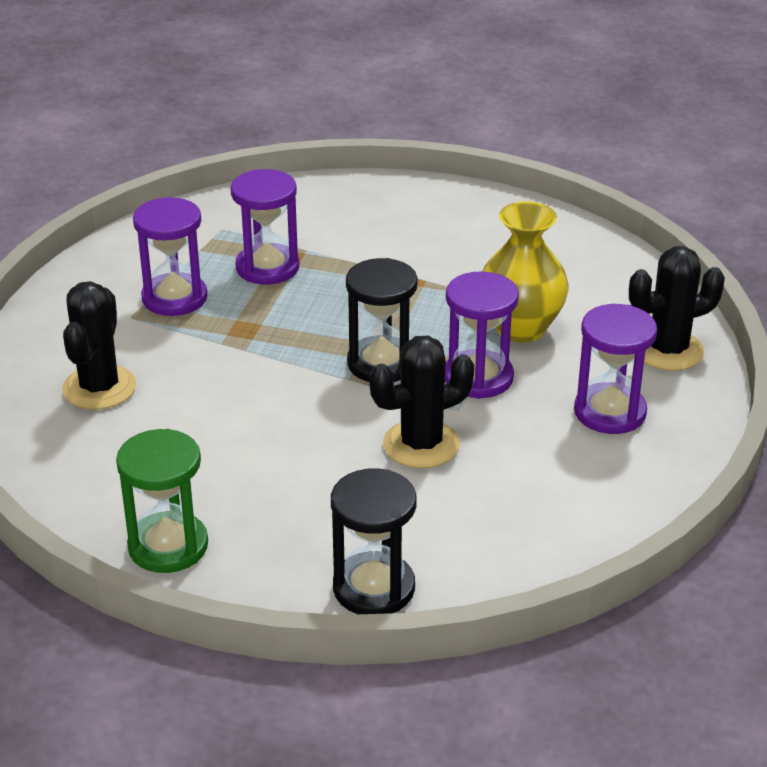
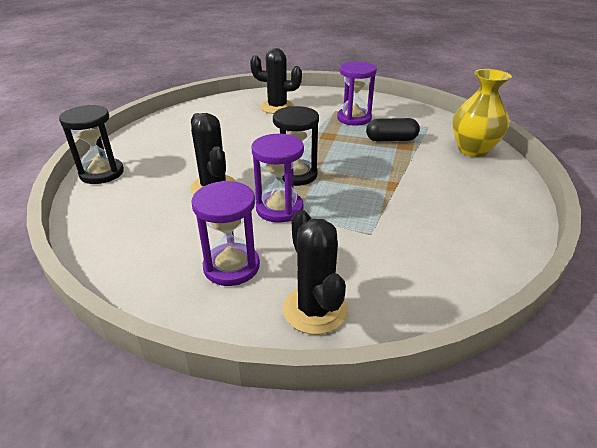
camera: 90 degrees right, 0 degrees up
(168, 546) = (160, 126): green hourglass -> none
(267, 267) = (391, 140): purple hourglass -> black capsule
(520, 328) = (340, 228): yellow vase -> yellow vase (473, 150)

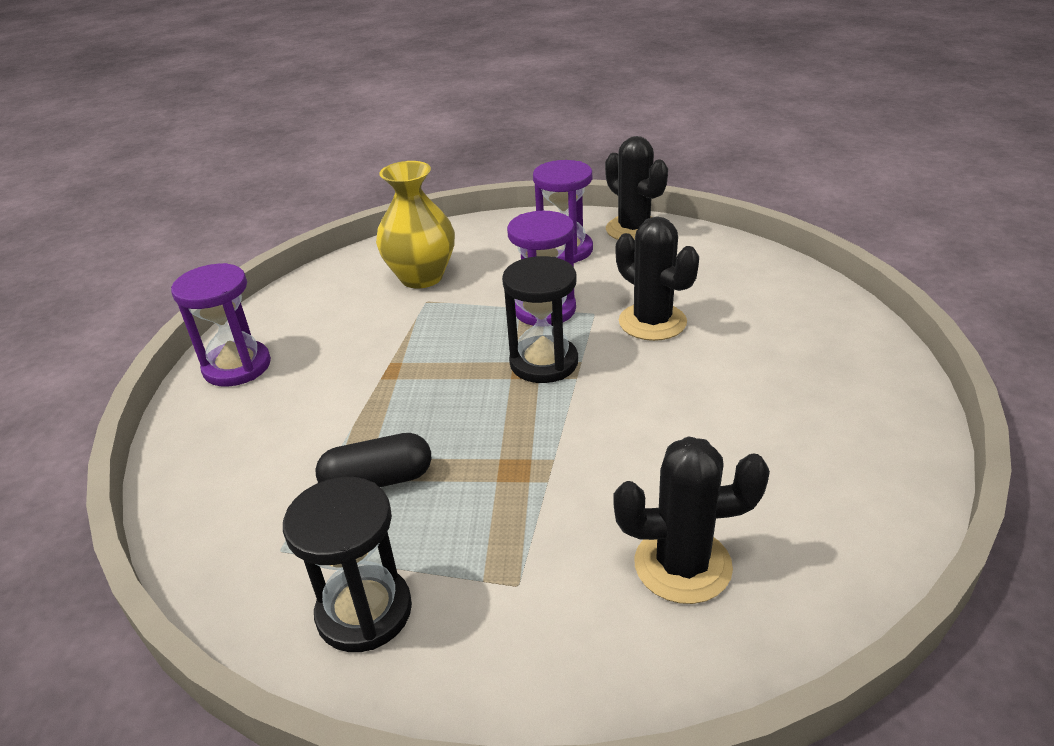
camera: 170 degrees right, 0 degrees up
(102, 173) = (837, 314): black hourglass -> black hourglass (364, 611)
(315, 309) = (475, 237): black cactus -> black cactus (633, 229)
(354, 118) = (463, 550): purple hourglass -> purple hourglass (237, 366)
(473, 150) = (216, 480): yellow vase -> yellow vase (421, 277)

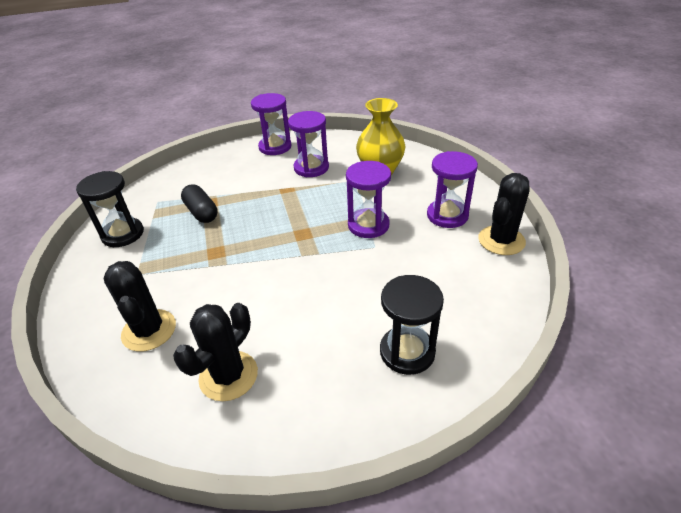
camera: 70 degrees right, 5 degrees up
(350, 336) = (311, 168): none -> purple hourglass
(544, 363) = (311, 239): black hourglass -> black hourglass (407, 352)
(652, 322) = (376, 275): black cactus -> black cactus (228, 376)

